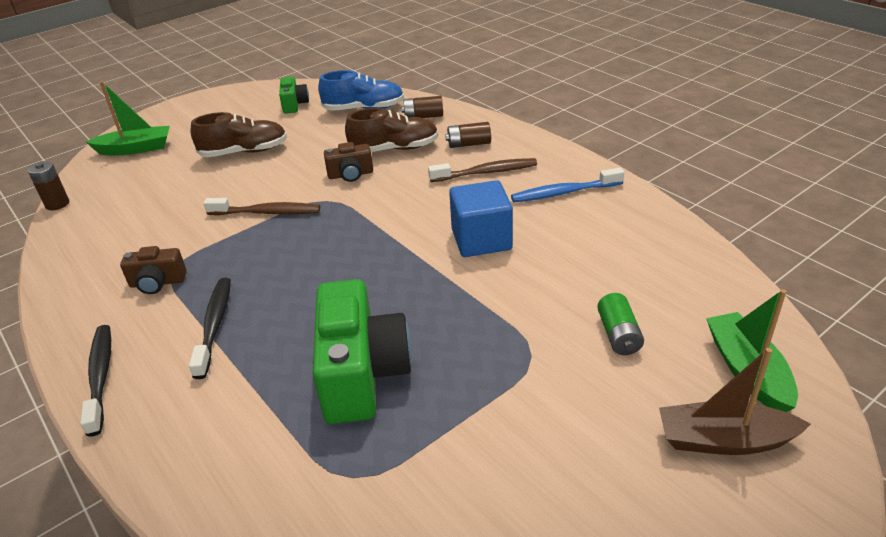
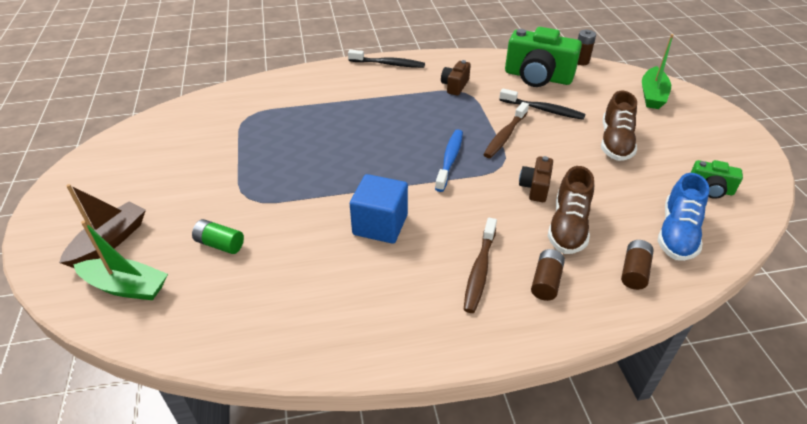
camera: 115 degrees right, 5 degrees up
(214, 325) = (396, 98): black toothbrush -> black toothbrush (543, 110)
(361, 373) = (306, 134): green camera -> green camera (538, 77)
(564, 193) = (403, 308): blue toothbrush -> blue toothbrush (450, 159)

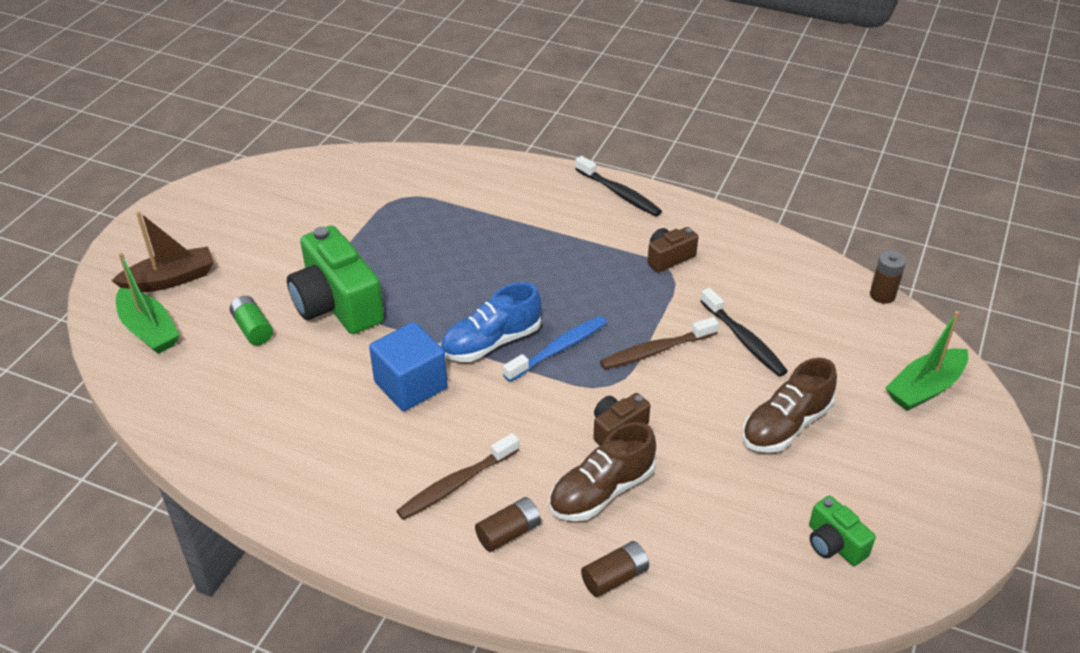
camera: 35 degrees right, 0 degrees up
(538, 77) = (792, 292): green camera -> green camera (337, 304)
(677, 233) = (719, 568): blue shoe -> blue shoe (491, 342)

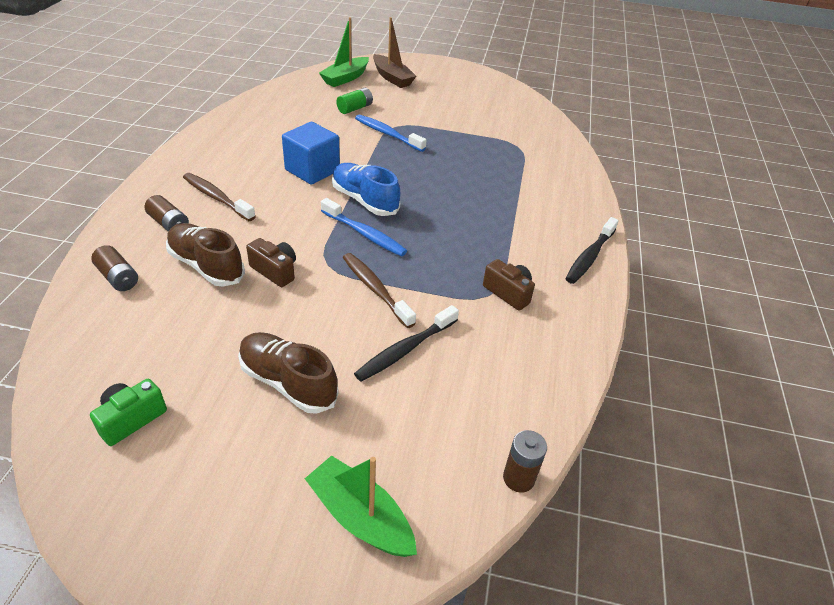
camera: 75 degrees right, 0 degrees up
(337, 304) = (387, 134): green camera -> blue toothbrush

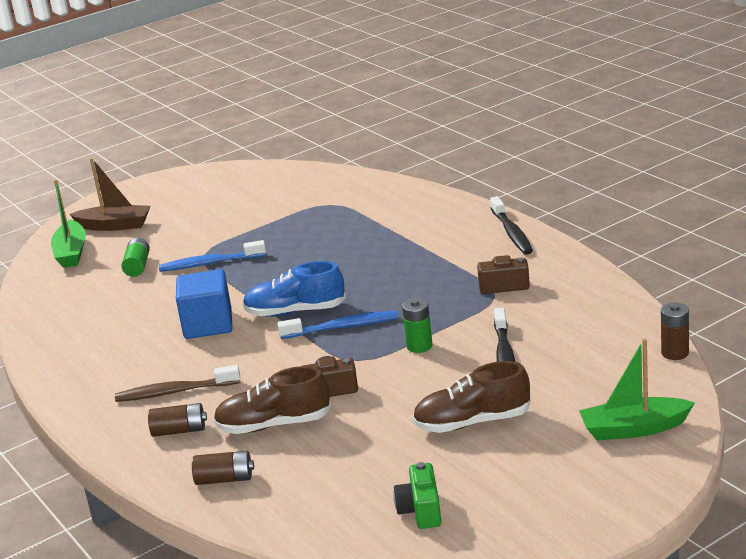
camera: 40 degrees left, 15 degrees down
(375, 289) = (419, 346): brown toothbrush -> green battery

